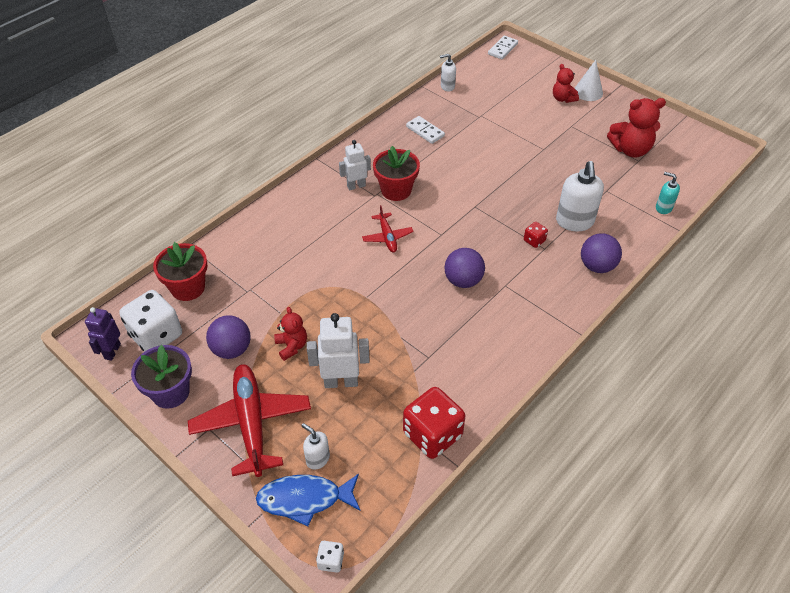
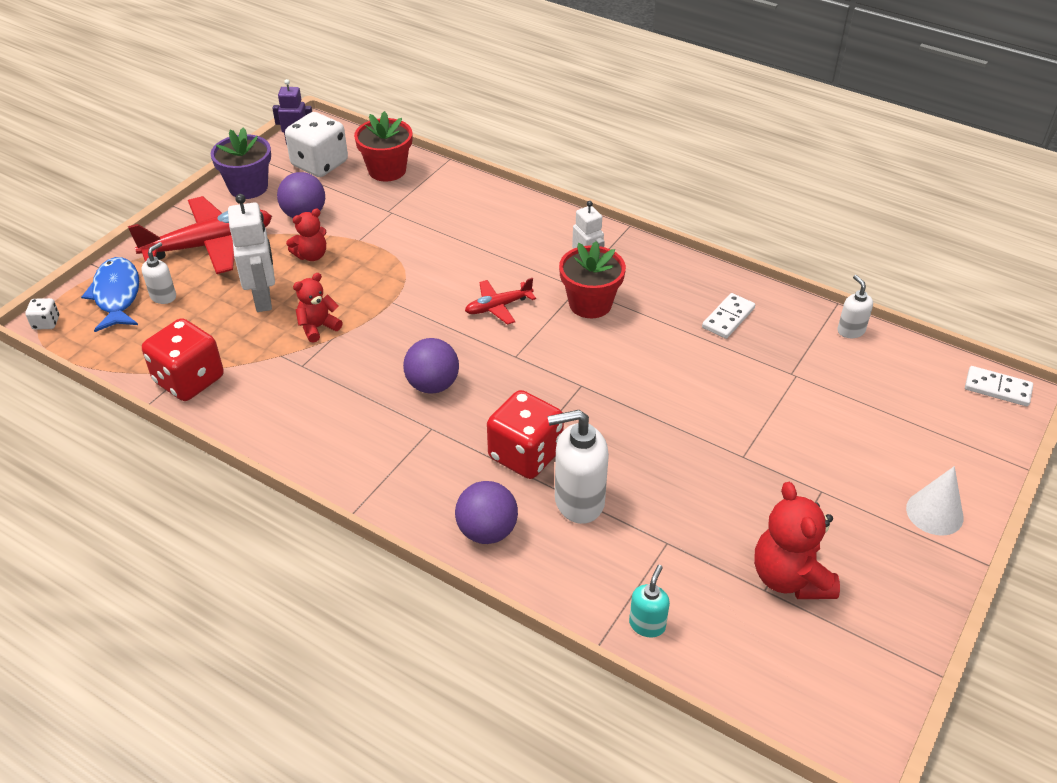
camera: 80 degrees right, 5 degrees down
(534, 241) = (525, 454): red dice -> red dice, size x2.20
(563, 98) = (894, 477): red teddy bear -> red teddy bear (318, 327)

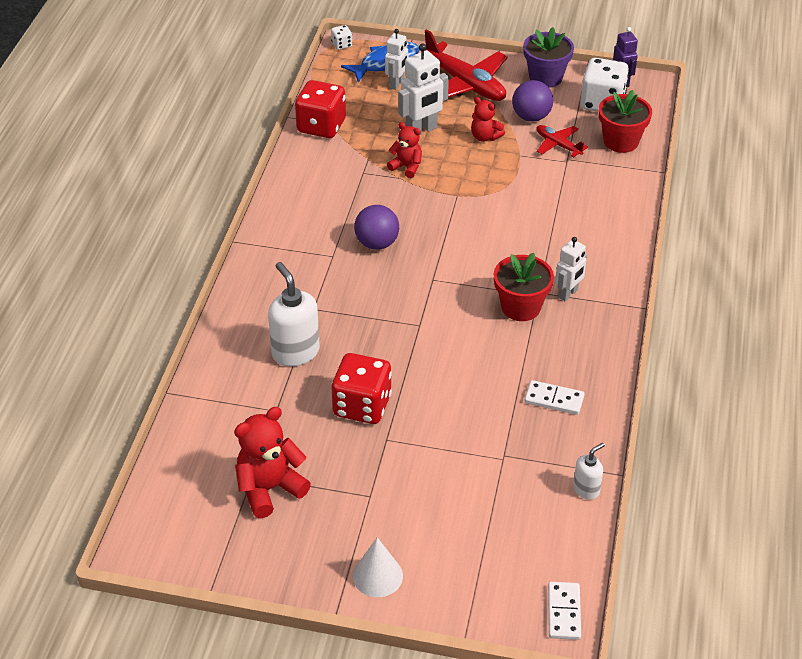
camera: 70 degrees right, 0 degrees up
(163, 296) = (397, 84): white soap dispenser -> white robot
(487, 531) = (247, 311): purple ball -> none
(498, 307) = (485, 254): red plane -> red plane (558, 145)
(525, 454) = (329, 312): red dice -> red dice (362, 406)
(647, 624) = (196, 414): turquoise soap dispenser -> none

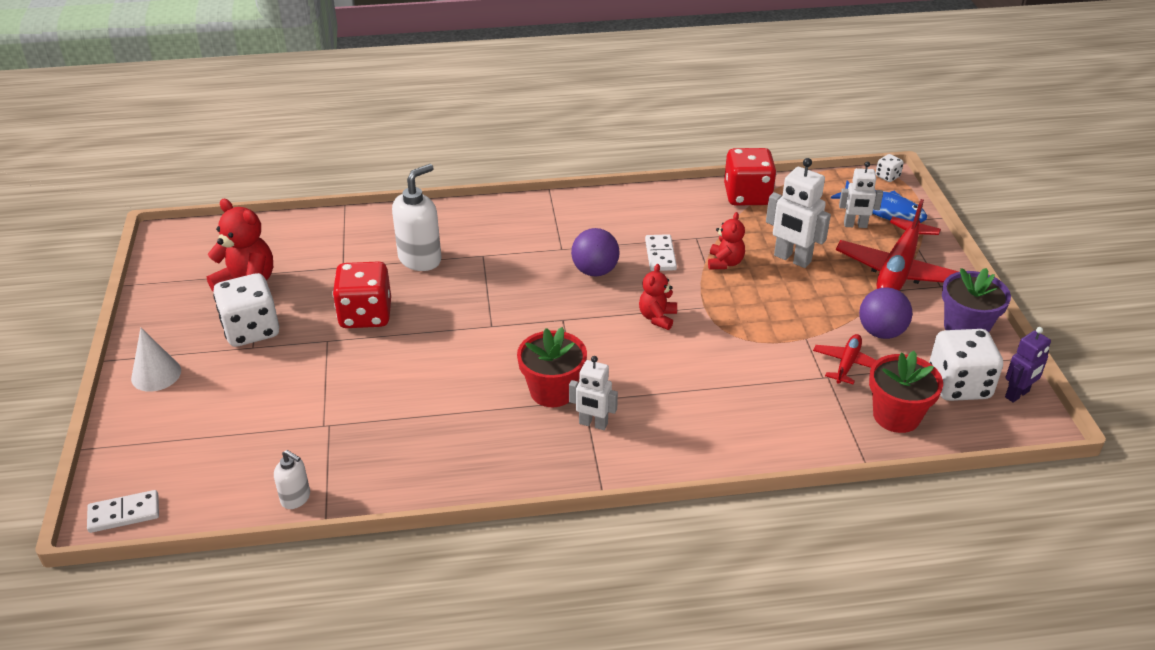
camera: 70 degrees right, 5 degrees down
(343, 493) = (251, 330): none -> white dice
(485, 137) = (817, 305): red teddy bear -> red teddy bear (657, 317)
(554, 399) = (421, 446): white domino -> white domino (660, 255)

